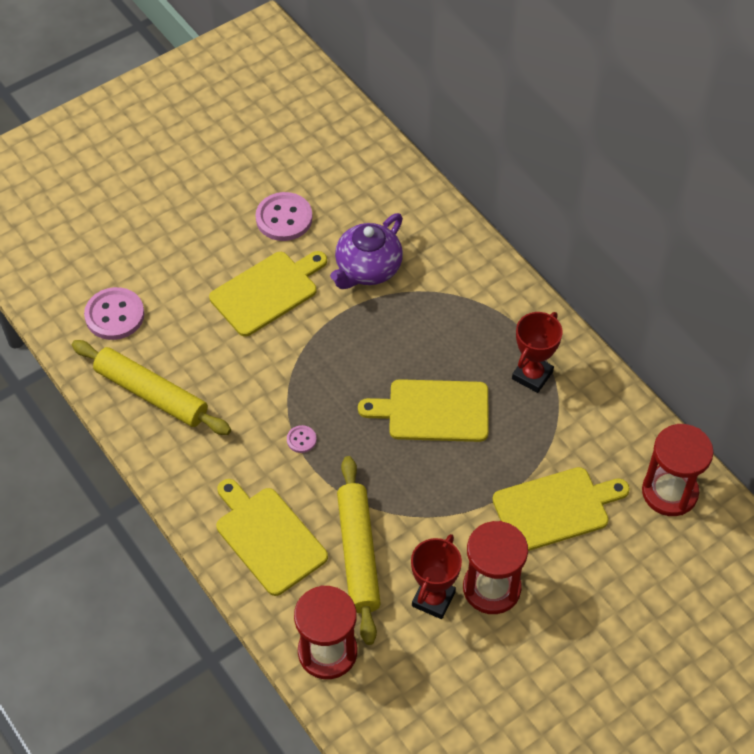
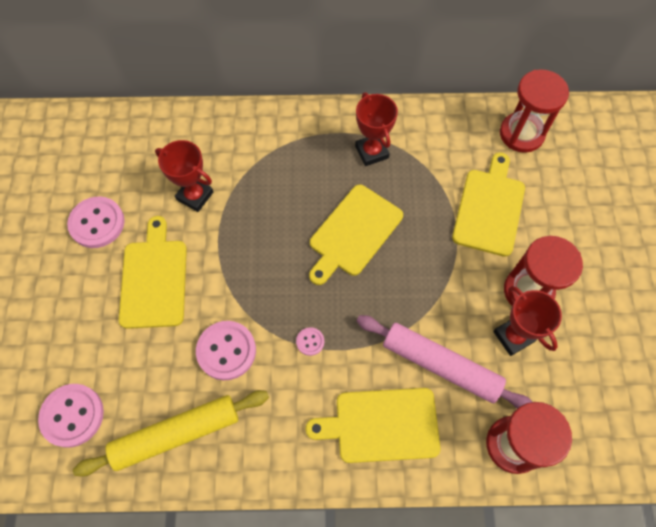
camera: 55 degrees left, 10 degrees up
(245, 384) = (226, 351): none -> pink button
(358, 554) = (441, 365): yellow rolling pin -> pink rolling pin
(367, 269) = (195, 196): purple teapot -> red trophy

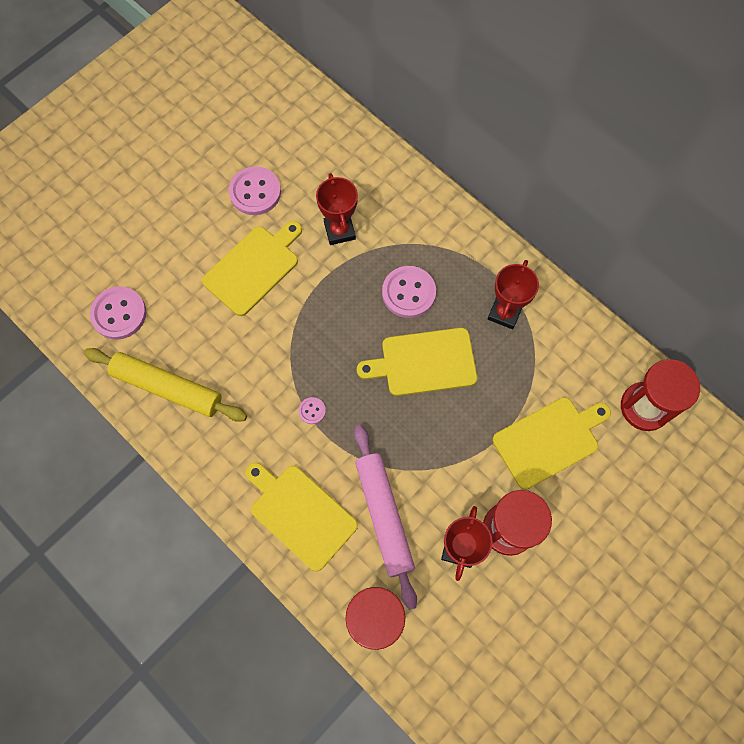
camera: 45 degrees right, 5 degrees up
(226, 351) = (251, 363): pink button -> pink button (408, 293)

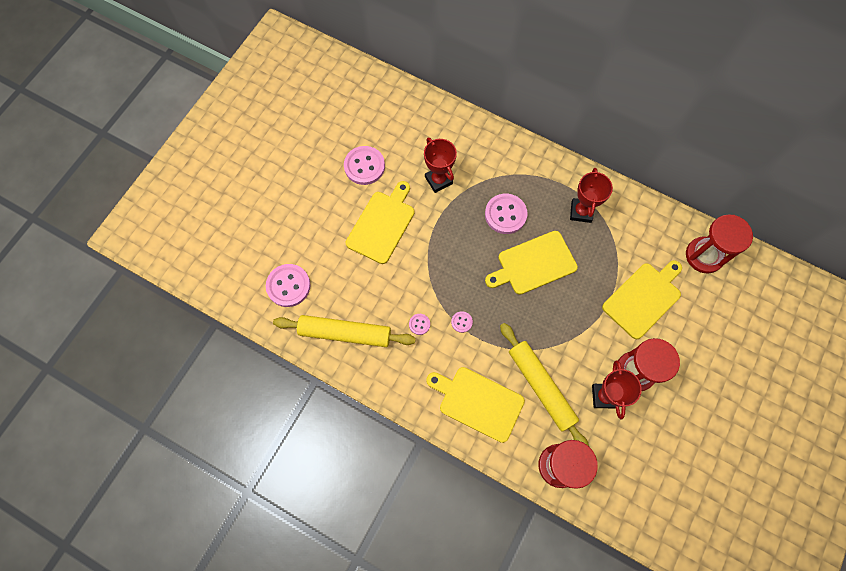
camera: 15 degrees left, 0 degrees up
(260, 400) = (419, 324): none -> pink button
(384, 516) = (541, 387): pink rolling pin -> yellow rolling pin

